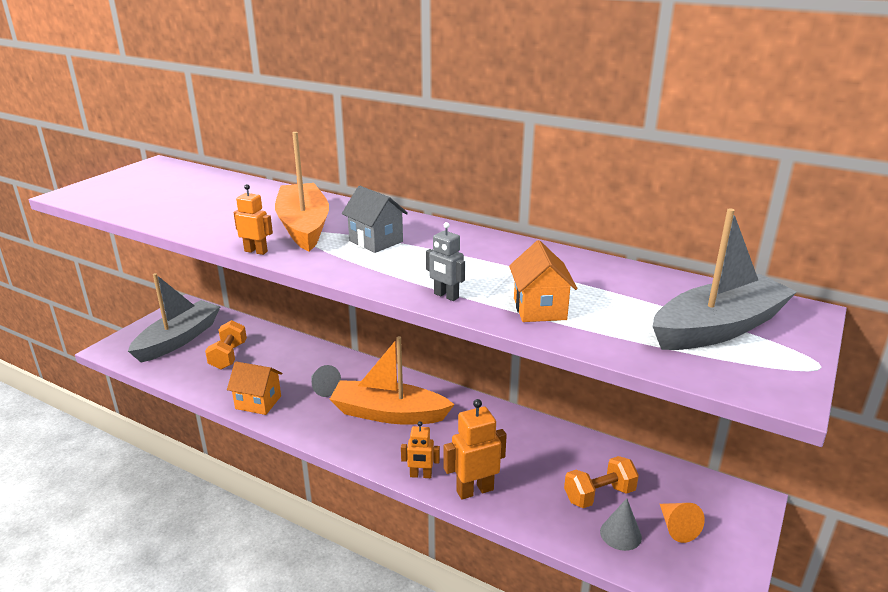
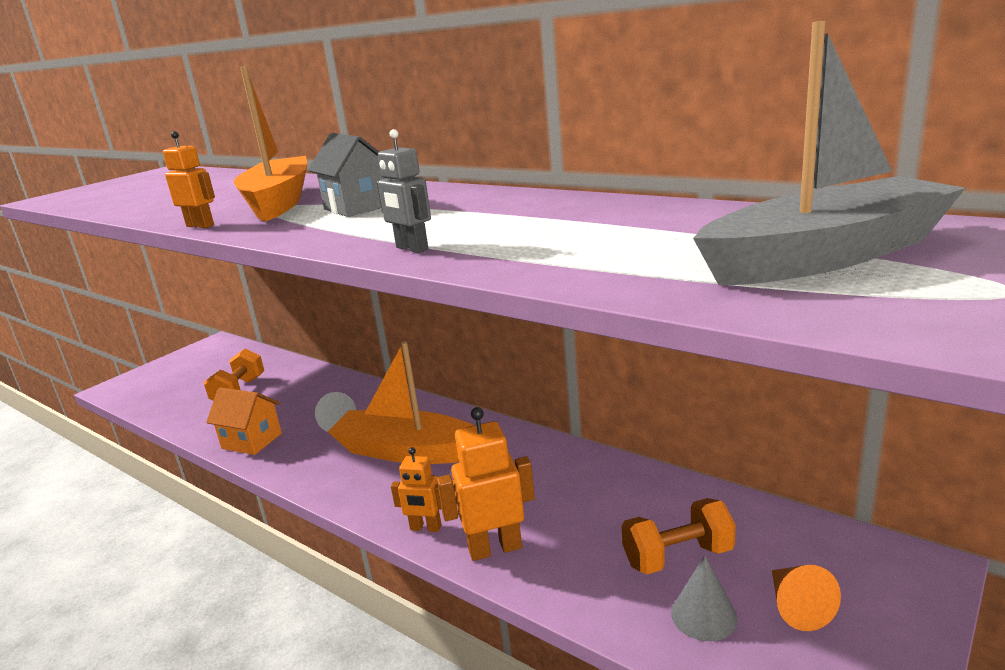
camera: 10 degrees right, 5 degrees down
(178, 339) = (192, 376): grey boat -> none
(539, 309) = (540, 253): orange house -> none

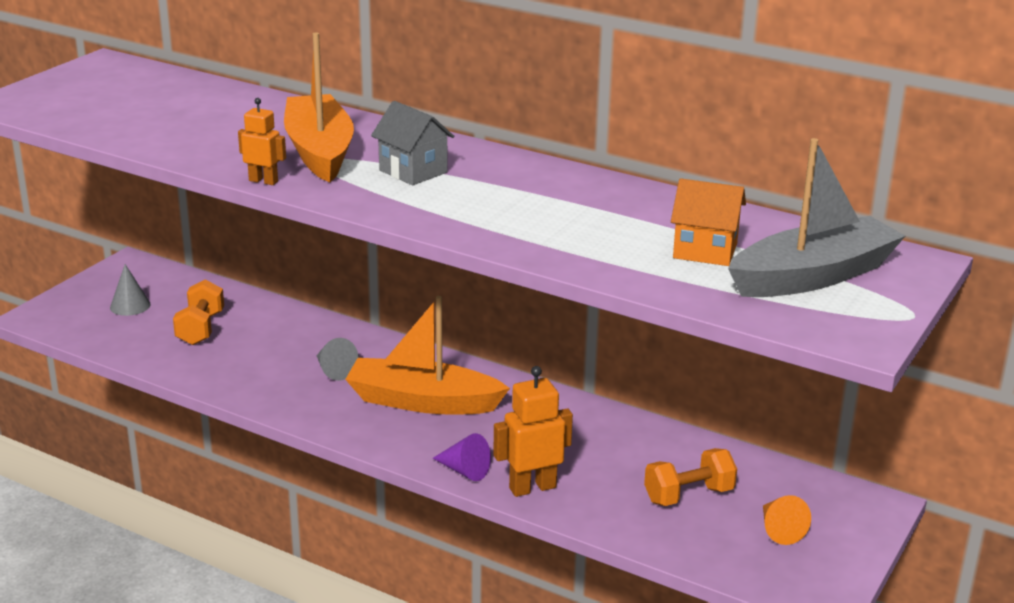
camera: 10 degrees left, 5 degrees up
(252, 441) = (248, 385): orange house -> orange house (705, 251)
(411, 248) = (499, 236): grey robot -> none
(425, 528) = (464, 470): orange robot -> purple cone
(703, 615) = (709, 535): grey cone -> grey cone (130, 305)

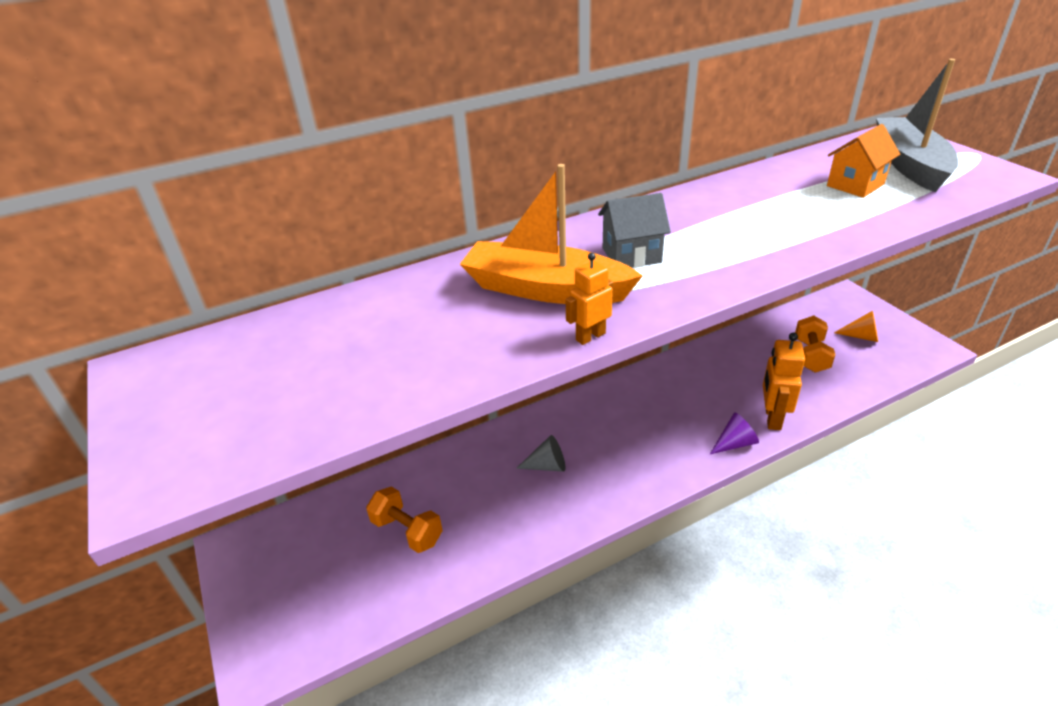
camera: 55 degrees left, 10 degrees up
(130, 305) = (314, 572): grey cone -> none
(422, 401) = (628, 432): orange boat -> none

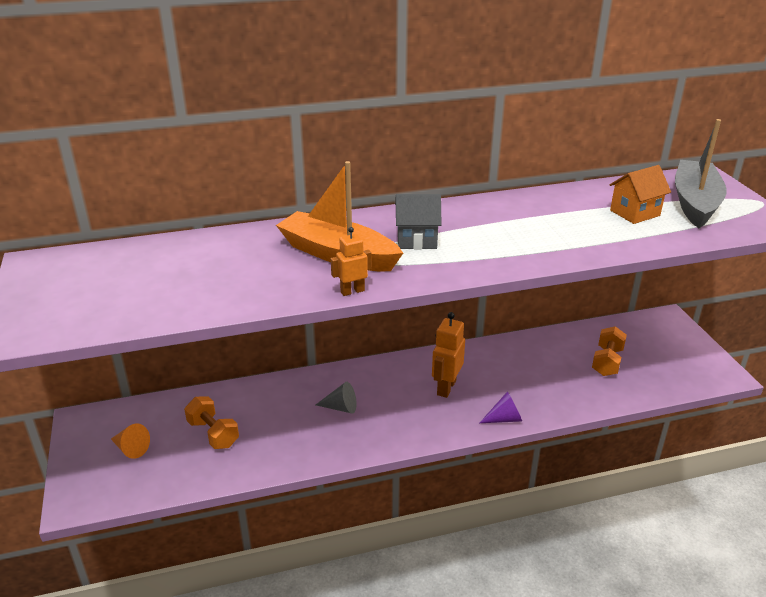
camera: 10 degrees right, 5 degrees down
(772, 418) = (546, 405): orange robot -> orange robot (446, 387)
(861, 336) = (662, 354): orange cone -> orange cone (131, 449)

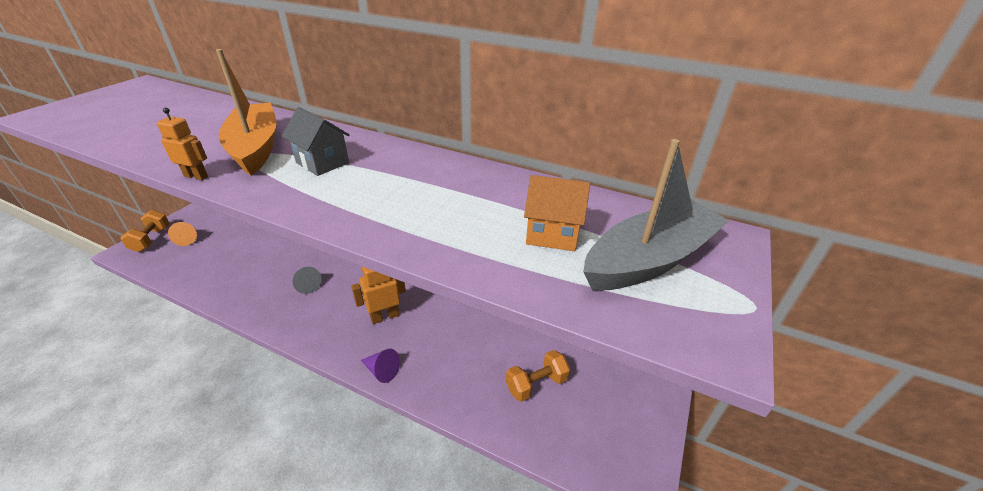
camera: 40 degrees right, 5 degrees up
(213, 434) = (228, 255): orange dumbbell -> orange dumbbell (151, 239)

